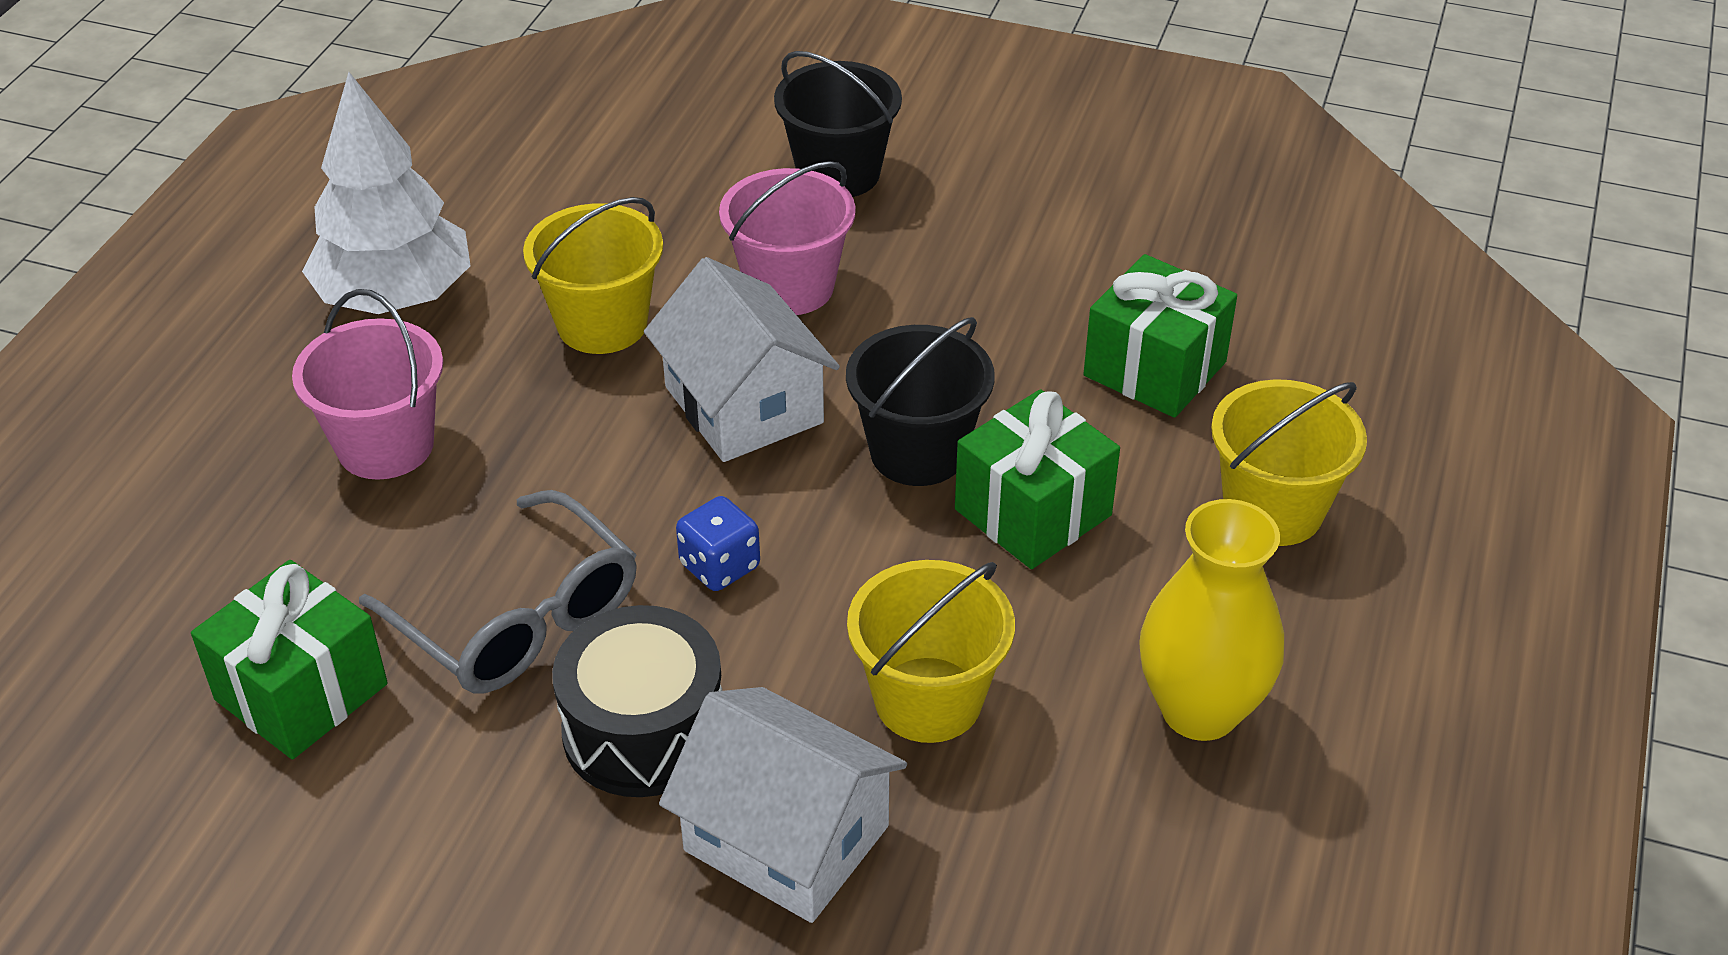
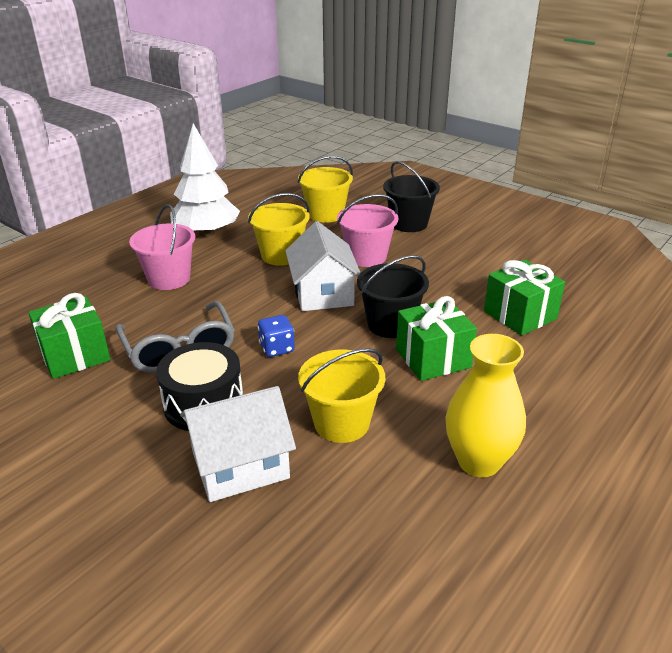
camera: 20 degrees right, 10 degrees down
(786, 838) = (240, 465): white house -> white house turned 75 degrees counterclockwise
(1273, 510) = (556, 383): yellow bucket -> yellow bucket (325, 214)

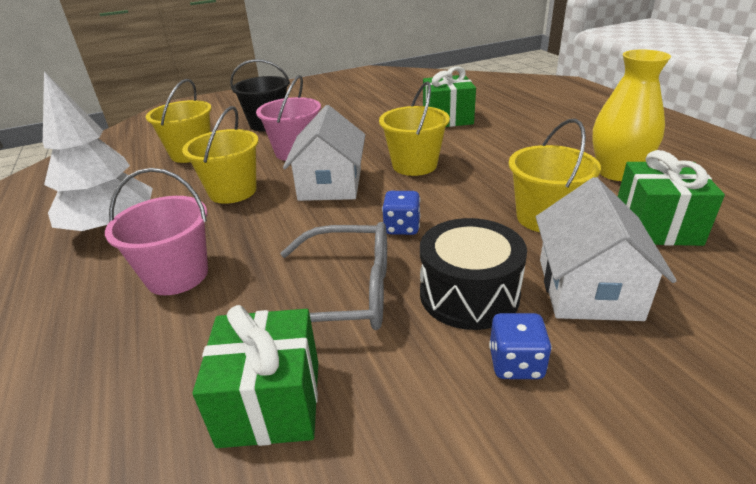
camera: 60 degrees left, 0 degrees up
(137, 441) = (516, 363): none -> blue dice
(322, 293) = (330, 184): white house -> white house turned 75 degrees clockwise
(390, 324) = (414, 165): black bucket -> yellow bucket
(433, 358) = (478, 159): green gift -> green gift (656, 226)

